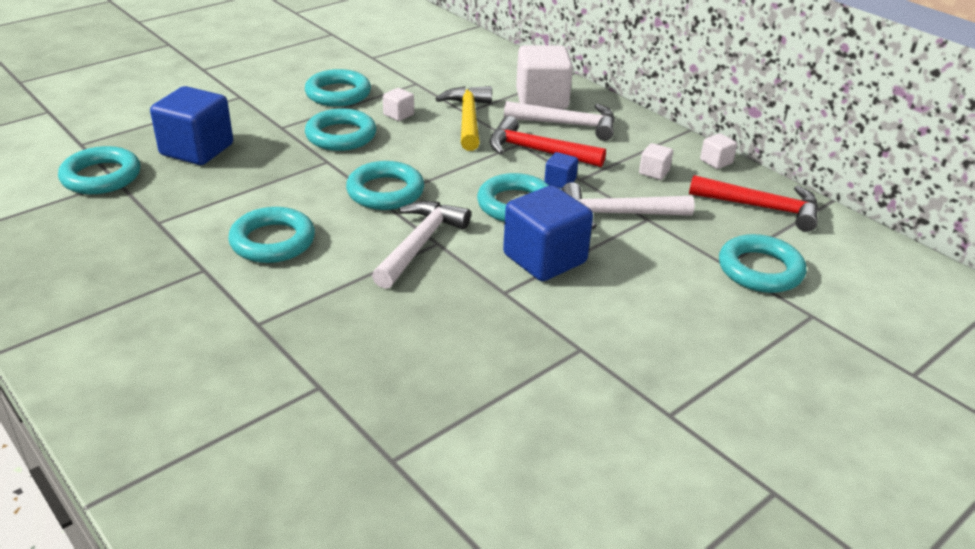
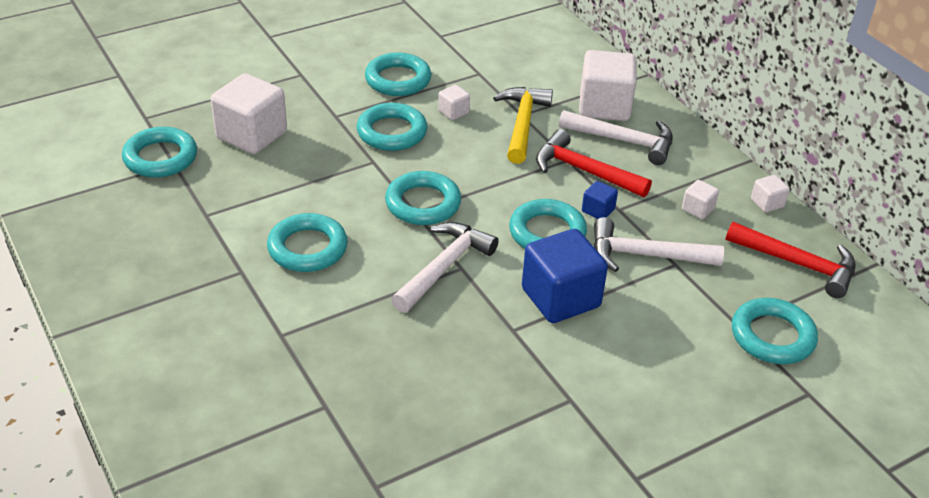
camera: 10 degrees right, 5 degrees up
(197, 150) = (252, 135): blue cube -> white cube

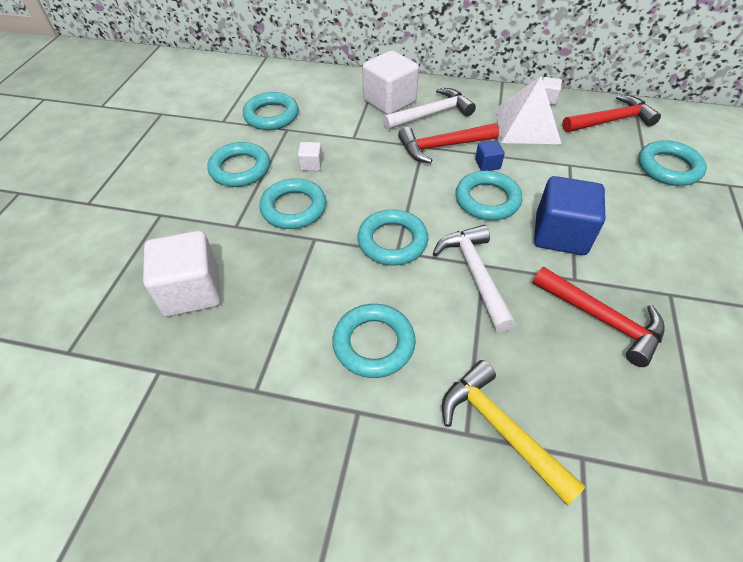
camera: 45 degrees left, 10 degrees up
(160, 158) = (137, 376): turquoise ring -> turquoise ring (271, 116)
(483, 364) = (601, 319): none -> red hammer
(522, 124) = (364, 143): yellow hammer -> yellow hammer (500, 429)
(645, 255) = (551, 171): white hammer -> none
(697, 209) = (527, 125): white cube -> white pyramid

